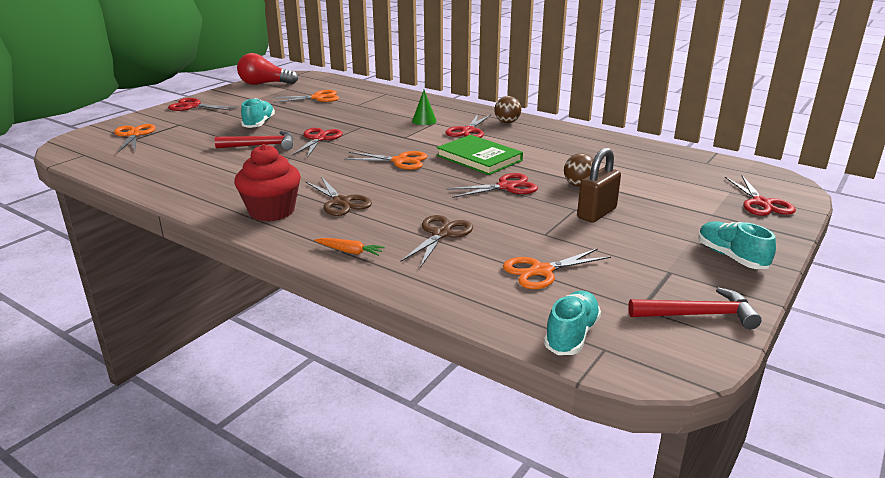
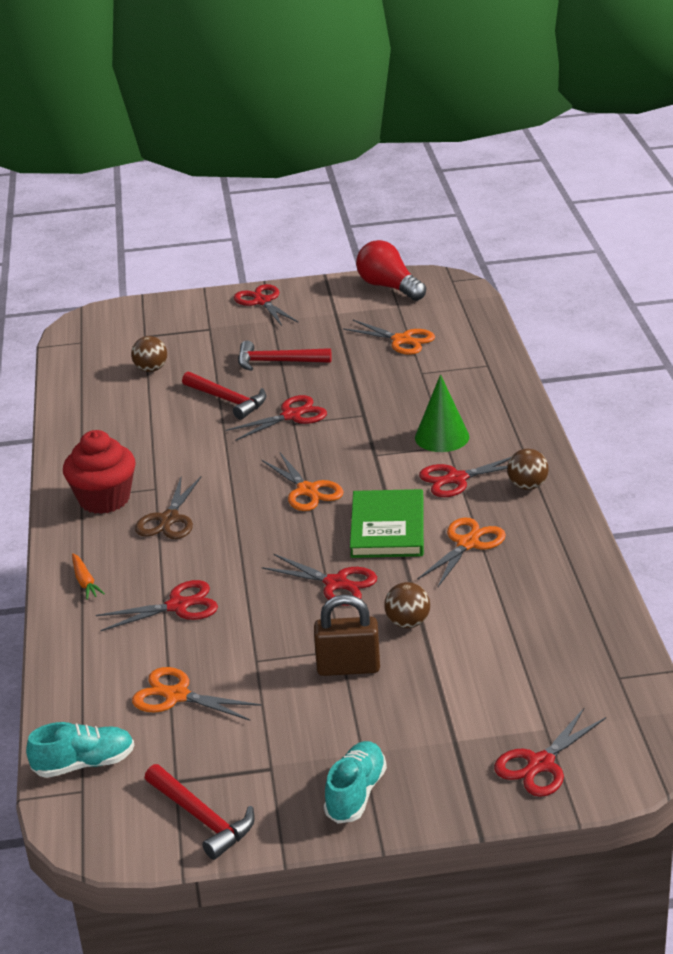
camera: 50 degrees right, 5 degrees up
(134, 135) = (152, 329): orange scissors -> orange scissors (468, 543)
(172, 150) = (151, 369): none -> brown ball
(259, 124) = (277, 362): turquoise shoe -> red hammer
(424, 121) = (442, 437): green cone -> green cone, size x1.51
(441, 234) = (178, 606): brown scissors -> red scissors

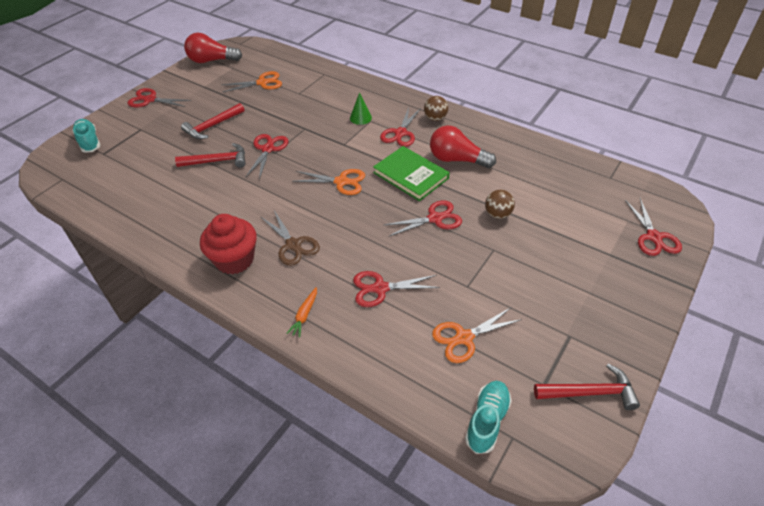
camera: 50 degrees left, 15 degrees up
(85, 582) = (304, 315): orange carrot -> orange carrot turned 90 degrees clockwise
(151, 369) = (139, 169): brown ball -> none
(178, 606) = (380, 288): red scissors -> red scissors turned 120 degrees counterclockwise
(348, 667) = (512, 255): brown padlock -> none
(356, 793) = (622, 314): turquoise shoe -> turquoise shoe (89, 142)
(442, 437) = (360, 118): green cone -> green cone, size x0.66
(468, 543) = (457, 160): orange scissors -> red light bulb

